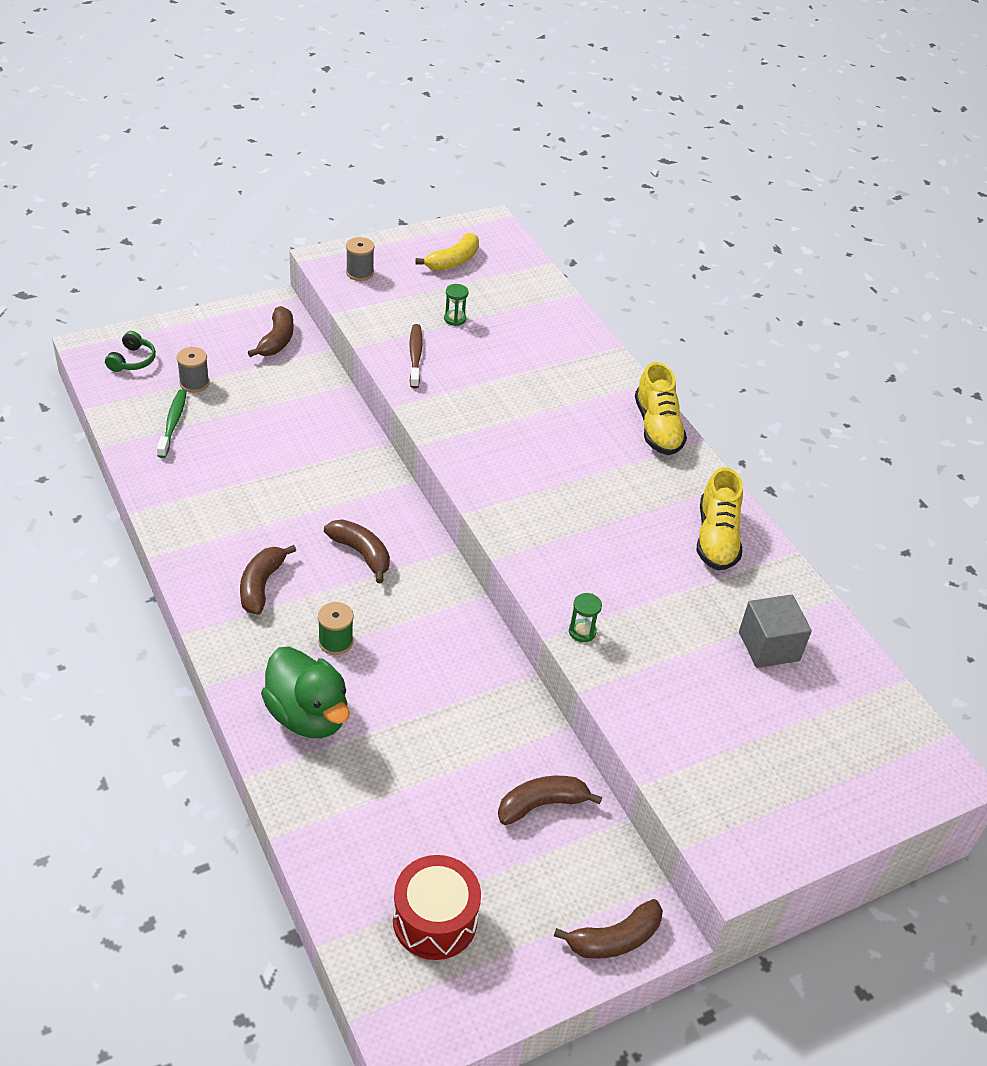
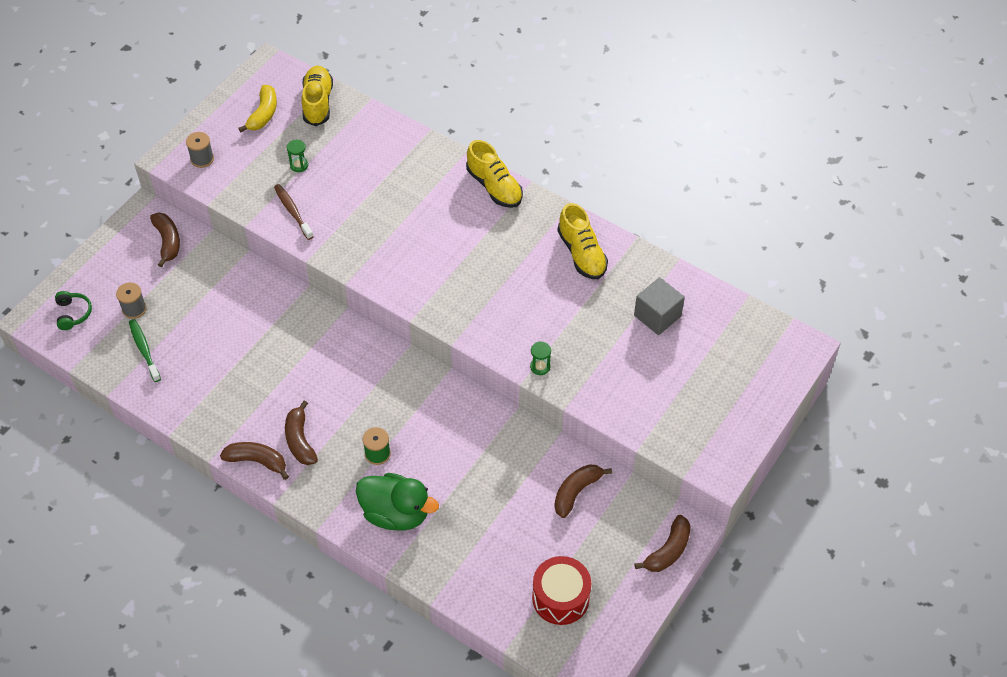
camera: 25 degrees left, 10 degrees up
(361, 553) = (349, 381): brown banana -> brown banana (257, 461)
(518, 274) = (318, 103): none -> yellow shoe

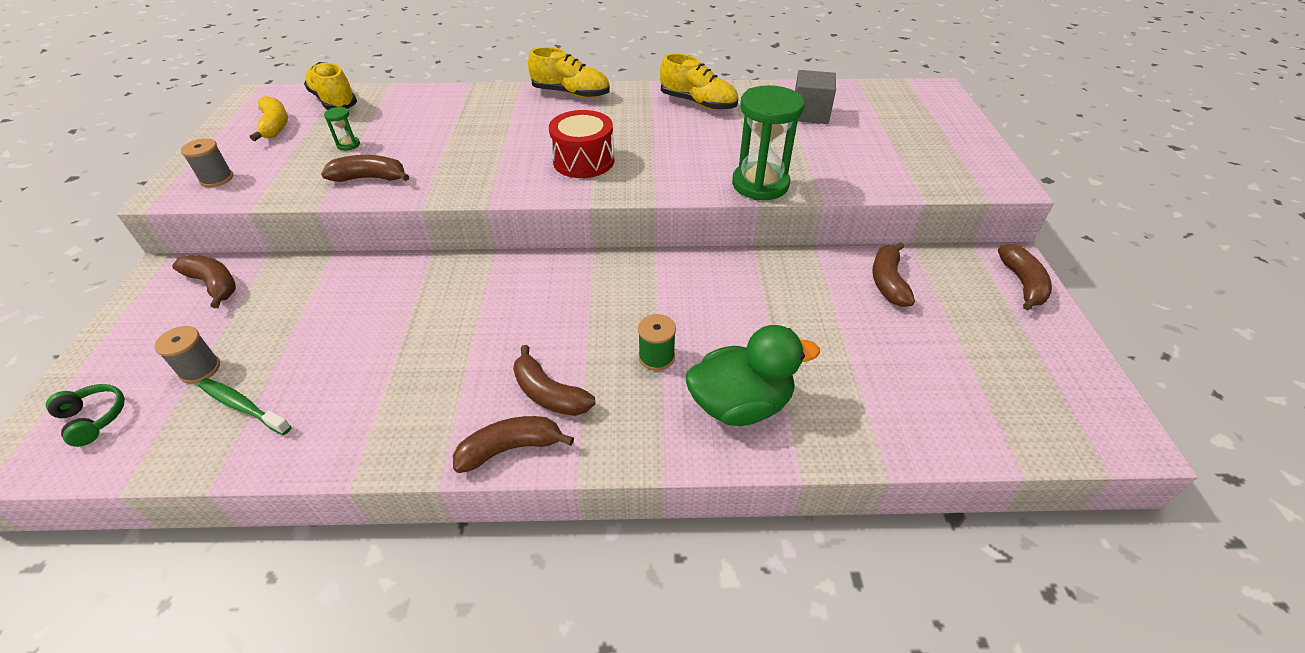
camera: 35 degrees left, 10 degrees down
(293, 211) = (370, 178): brown toothbrush -> brown banana
(540, 367) = (760, 184): green hourglass -> green hourglass, size x2.36
(560, 598) = (999, 381): red drum -> red drum (583, 161)

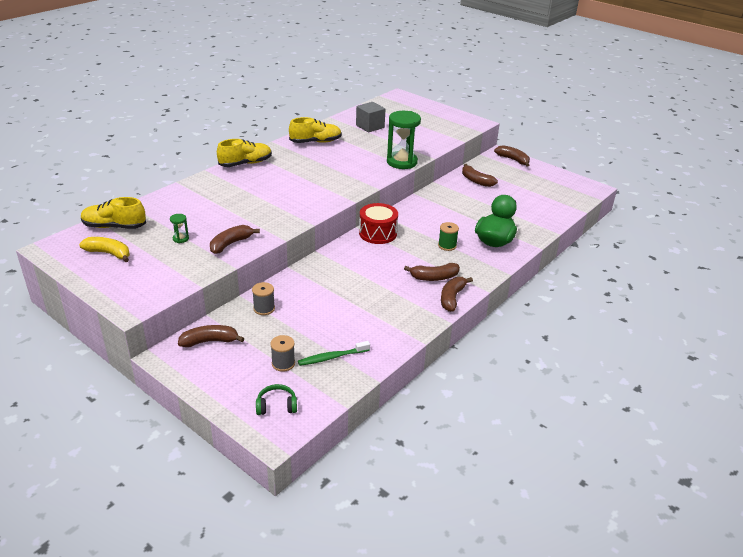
camera: 50 degrees left, 10 degrees down
(217, 179) = (143, 288): grey spool -> grey spool (264, 308)
(583, 161) = (316, 187): red drum -> red drum (378, 233)

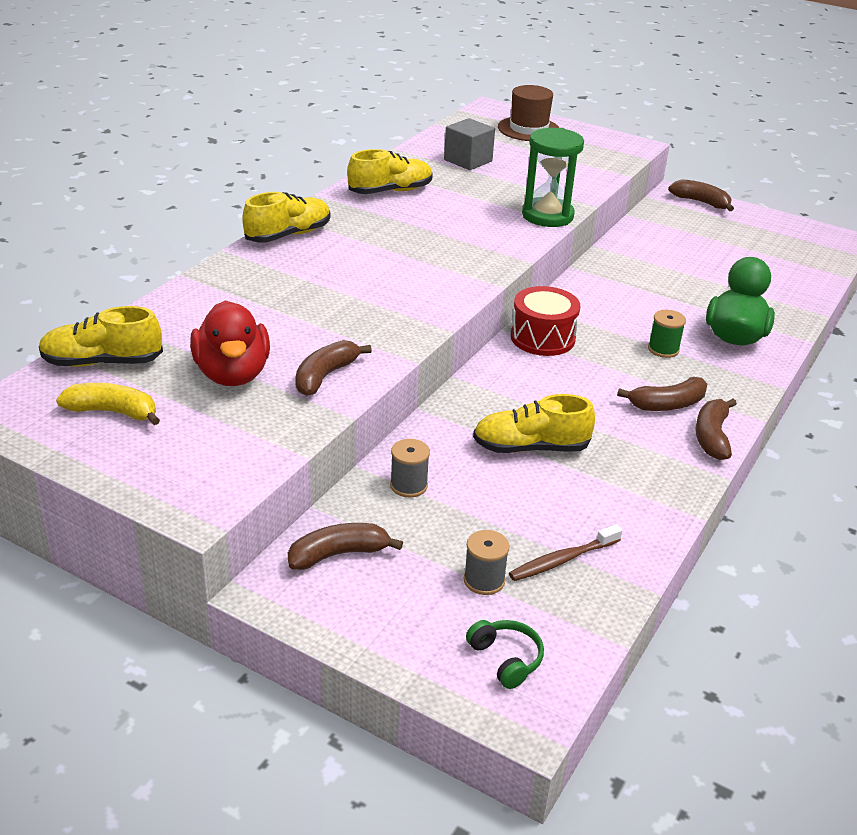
camera: 10 degrees left, 0 degrees up
(181, 239) = (232, 374): green hourglass -> red duck
(276, 406) = (506, 659): green headphones -> green headphones turned 75 degrees clockwise
(332, 357) = (562, 560): green toothbrush -> brown toothbrush
(342, 294) = (530, 447): none -> yellow shoe
(416, 109) = (528, 129): none -> brown hat
(476, 181) = (660, 239): brown banana -> none

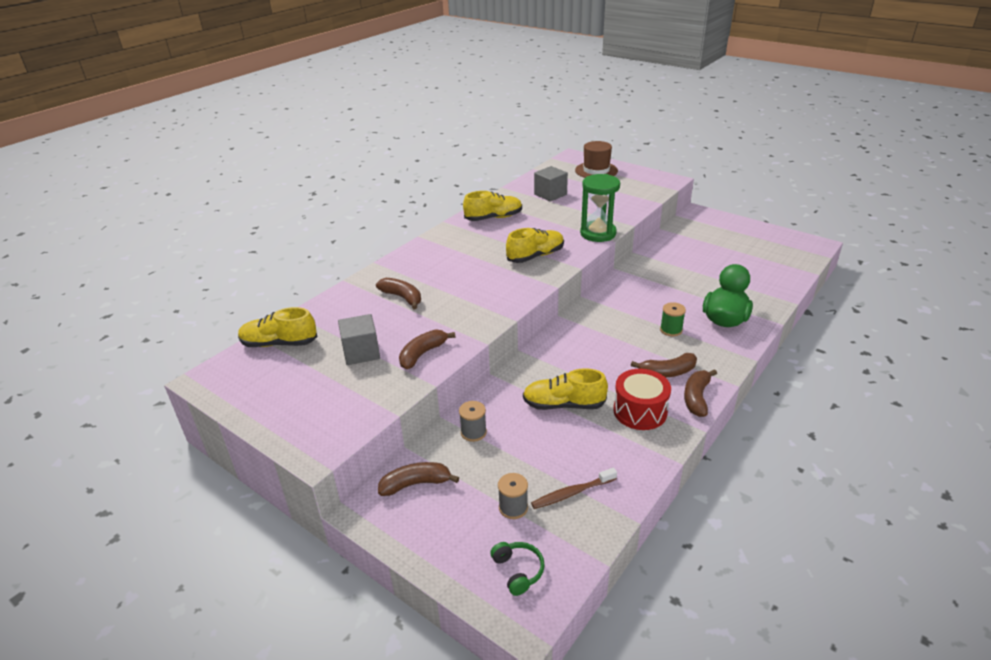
camera: 10 degrees right, 0 degrees up
(113, 412) = (278, 380): yellow banana -> none
(232, 374) = (361, 352): red duck -> grey cube
(288, 235) = (419, 251): yellow shoe -> yellow shoe (535, 256)
(542, 338) = (586, 321): red drum -> red drum (640, 411)
(701, 202) = (714, 218): brown banana -> brown banana (402, 297)

